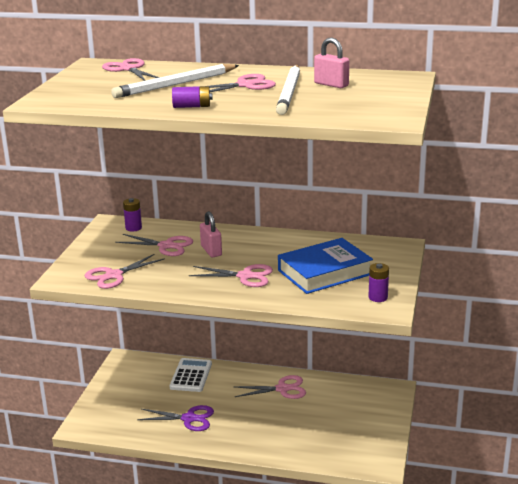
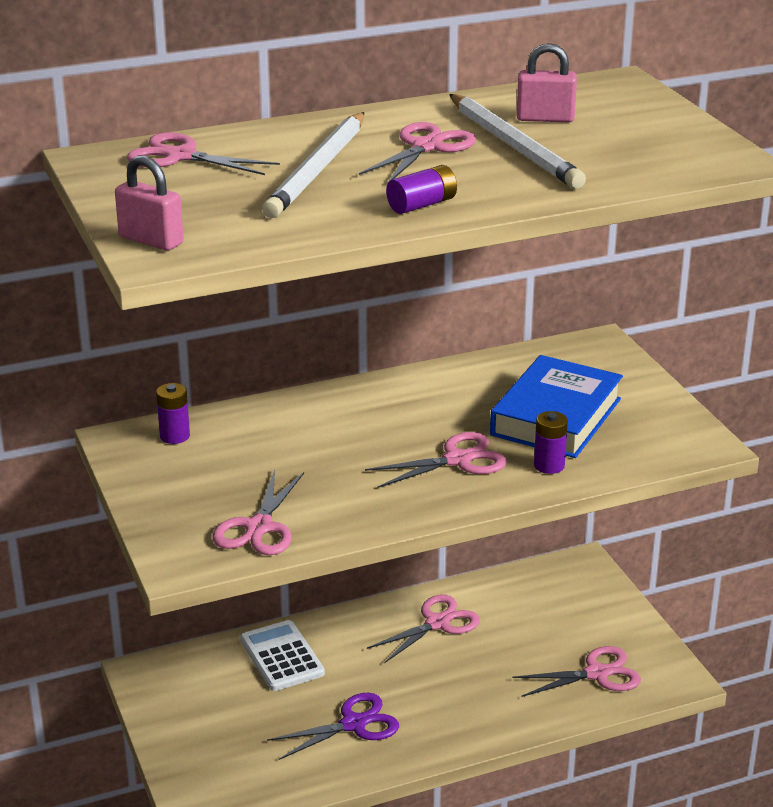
camera: 35 degrees left, 5 degrees up
(166, 246) = (272, 450): pink scissors -> pink scissors (597, 673)
(211, 251) = (352, 435): pink padlock -> pink padlock (151, 240)
(378, 297) = (671, 431): purple battery -> purple battery (549, 465)

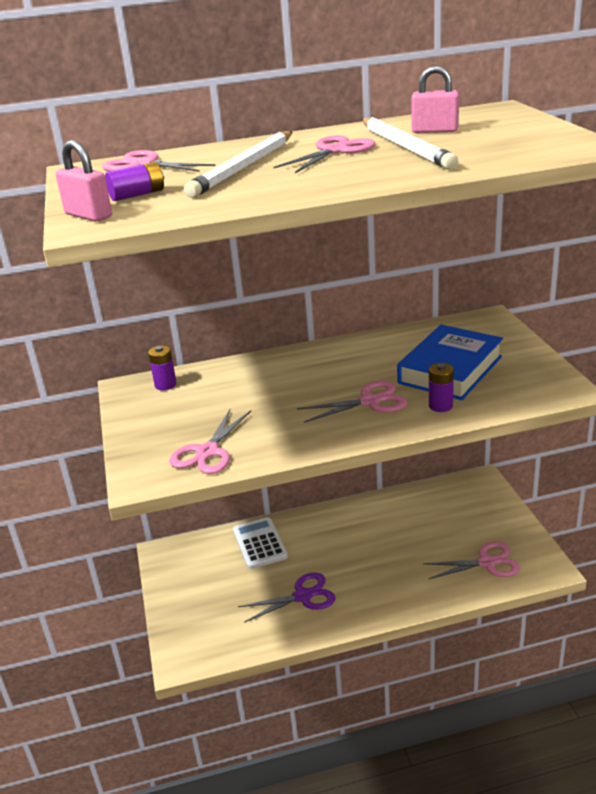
camera: 10 degrees right, 0 degrees up
(422, 205) = (318, 185): purple battery -> purple battery (137, 195)
(437, 623) = (373, 521): pink scissors -> none

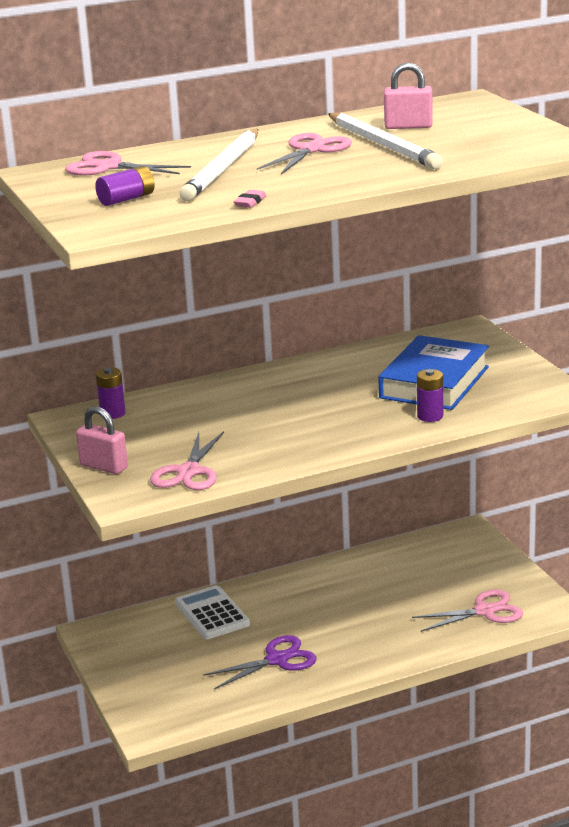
camera: 10 degrees left, 5 degrees down
(88, 215) = (90, 220): pink padlock -> pink padlock (104, 467)
(251, 200) = (250, 202): none -> pink eraser
(370, 401) = (353, 416): pink scissors -> none

